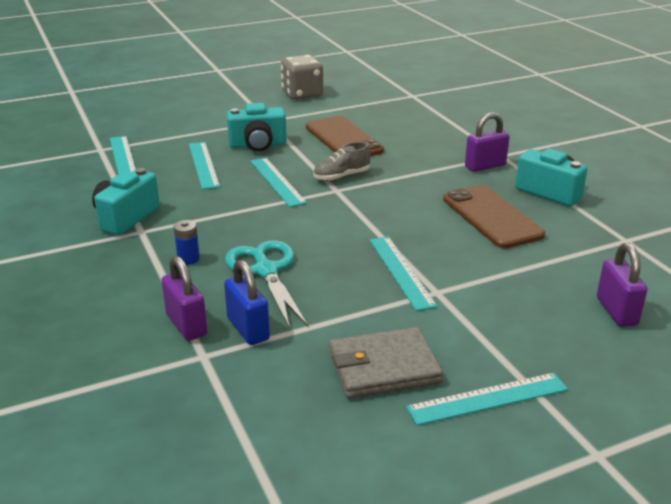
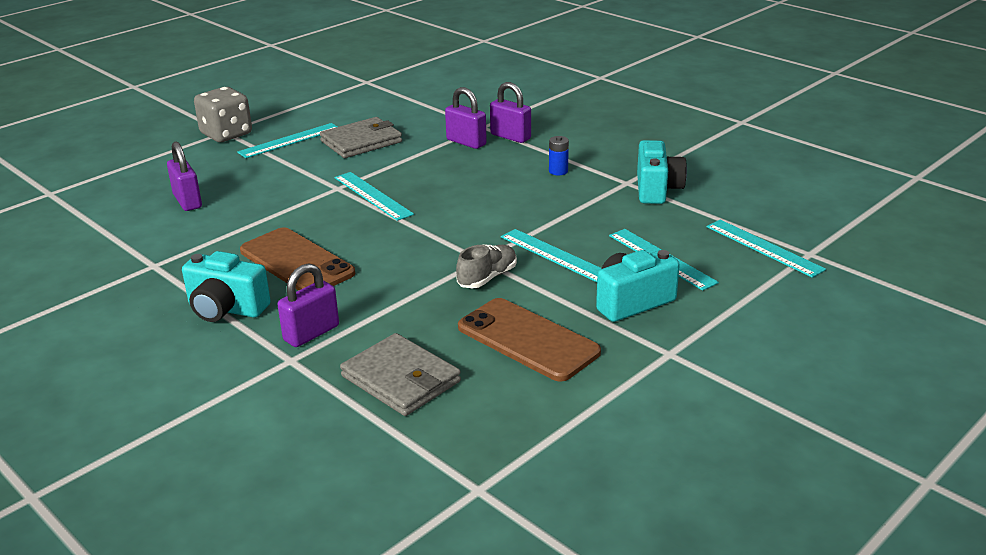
camera: 160 degrees right, 0 degrees up
(248, 329) = (466, 142): blue padlock -> purple padlock
(266, 271) = (486, 175): turquoise scissors -> none
(302, 94) = (681, 437): grey dice -> grey dice (226, 134)
(432, 135) = (401, 379): none -> grey wallet

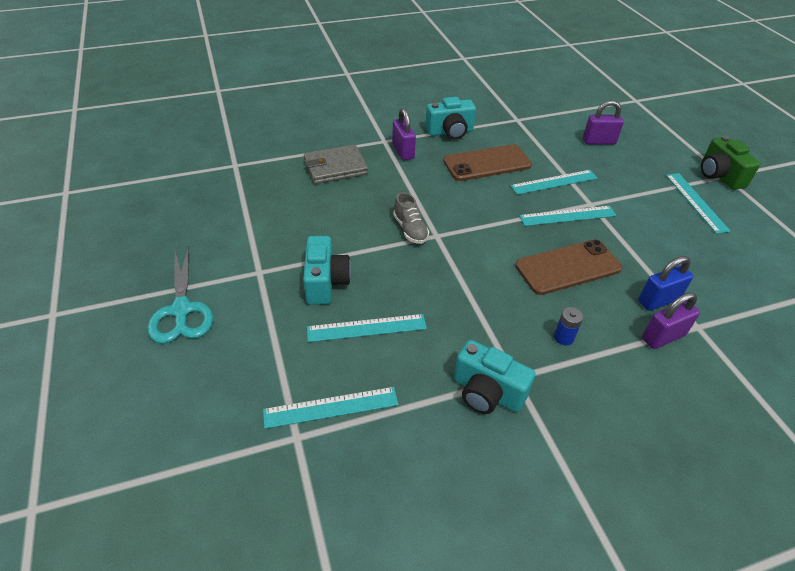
camera: 115 degrees right, 15 degrees up
(226, 134) = (719, 175): grey dice -> green camera
(226, 309) = (450, 132): turquoise camera -> turquoise camera turned 150 degrees counterclockwise
(361, 141) = (681, 238): grey wallet -> none
(466, 142) = (658, 300): purple padlock -> blue padlock
(527, 340) = (328, 220): brown phone -> brown phone (568, 267)
(555, 255) = (415, 272): turquoise ruler -> turquoise ruler (554, 182)
(787, 380) = (181, 310): none -> turquoise scissors

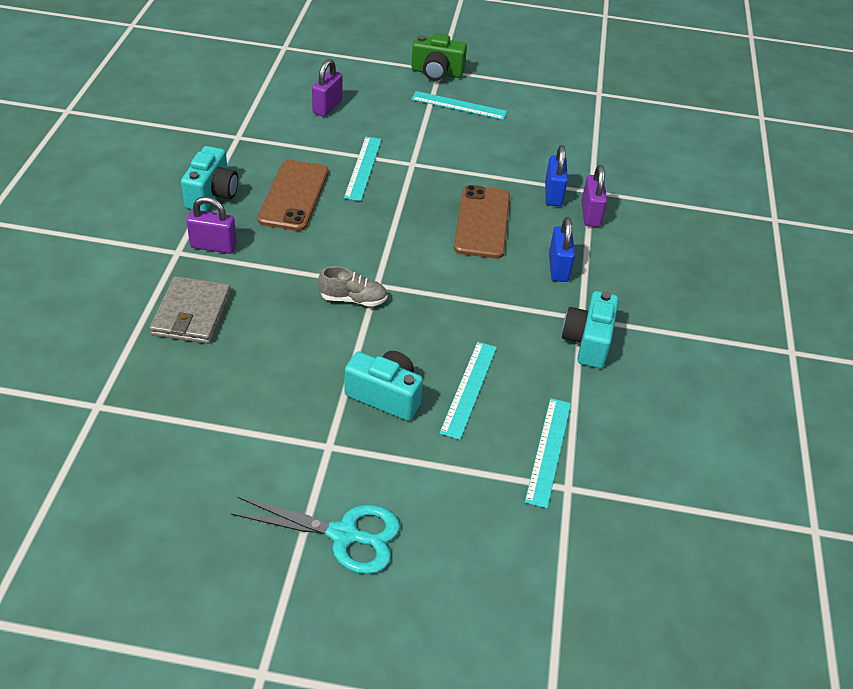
camera: 65 degrees left, 0 degrees up
(487, 392) = (587, 342): turquoise camera -> turquoise camera turned 135 degrees clockwise
(564, 337) = (558, 268): blue battery -> blue padlock
(567, 216) = (417, 186): turquoise ruler -> none

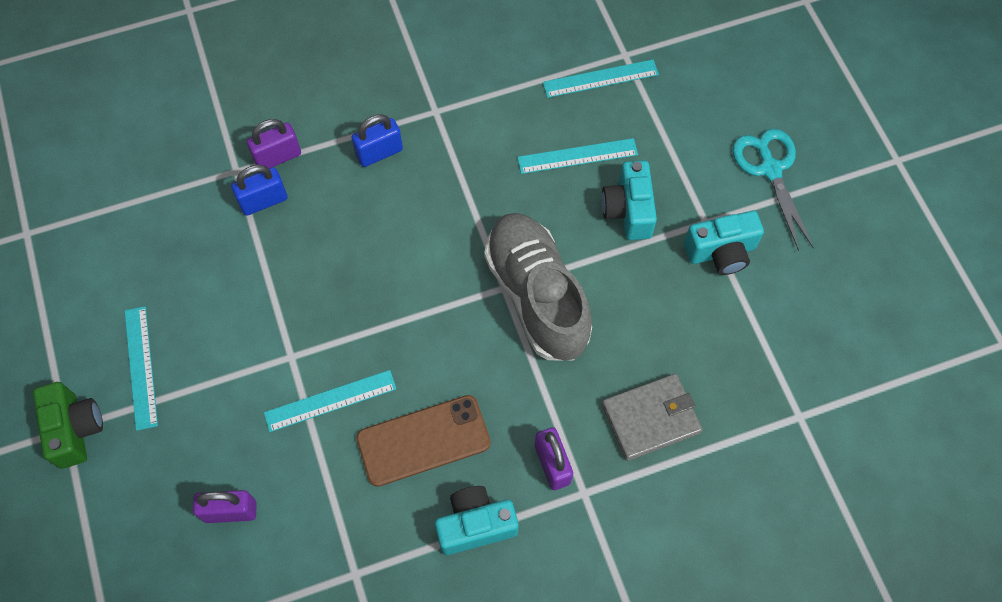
camera: 115 degrees left, 20 degrees up
(353, 299) = (537, 295): grey shoe -> grey shoe, size x2.29
(482, 222) = (351, 243): brown phone -> none
(587, 342) = (463, 96): turquoise camera -> turquoise camera (721, 252)

